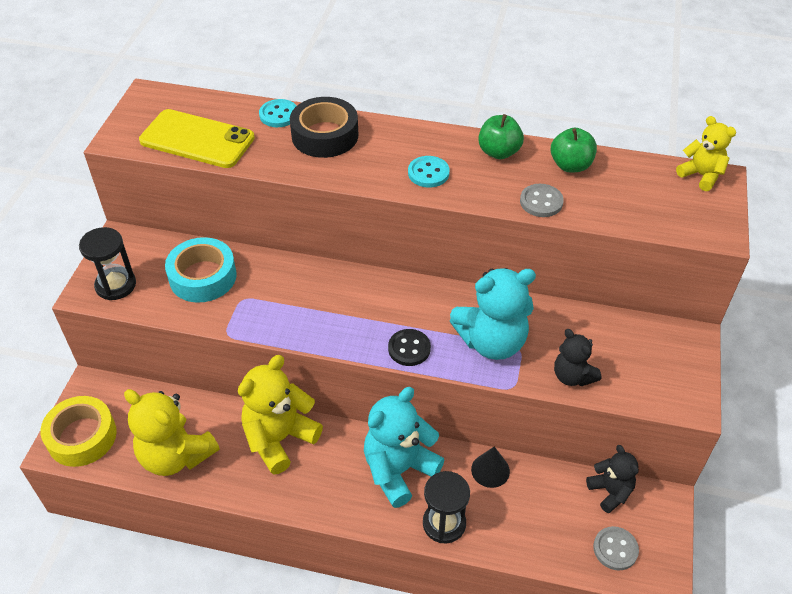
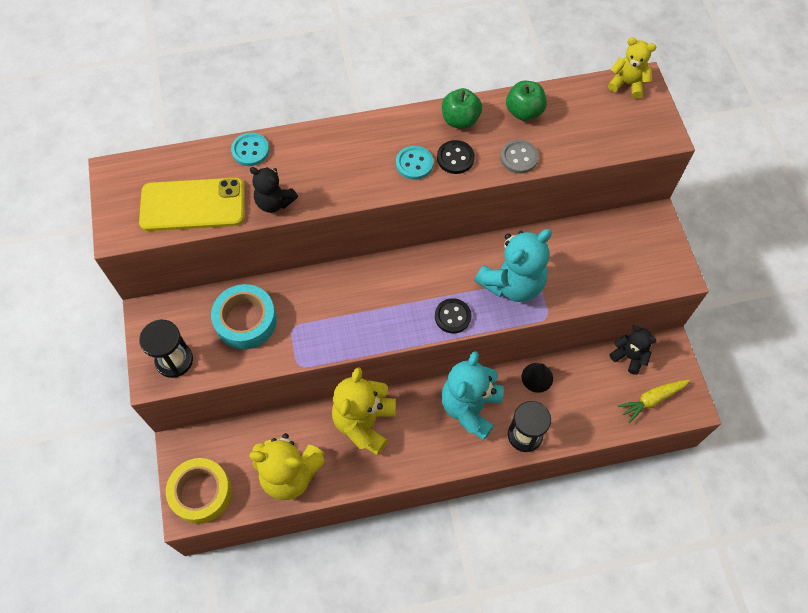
camera: 25 degrees left, 15 degrees up
(325, 135) = (304, 157): black tape -> none
(473, 181) = (455, 158): none -> black button
(572, 376) = (586, 288): black teddy bear -> black teddy bear (274, 202)
(615, 549) = (652, 400): grey button -> yellow carrot

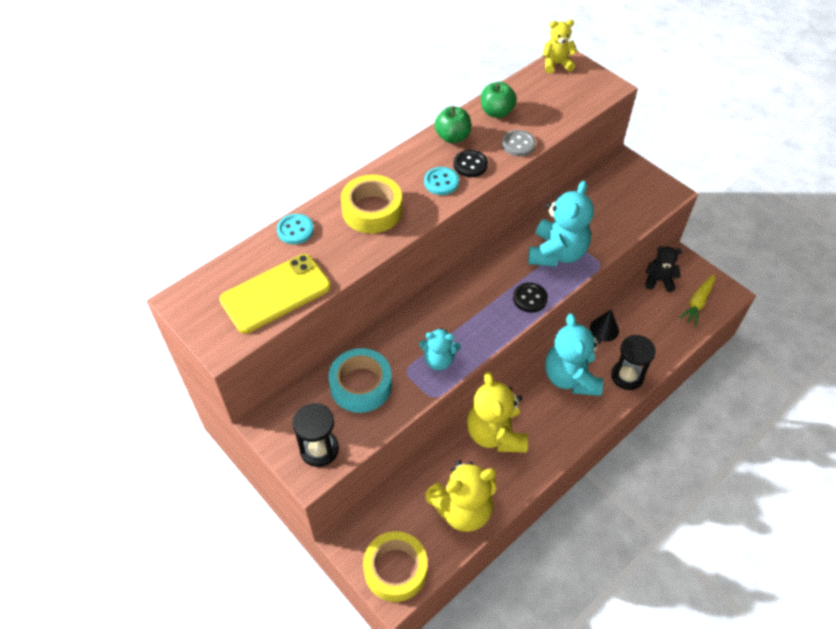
camera: 30 degrees left, 10 degrees down
(274, 202) = (347, 259): black teddy bear -> none
(327, 333) = (439, 360): none -> turquoise teddy bear
(330, 163) = (372, 210): none -> yellow tape

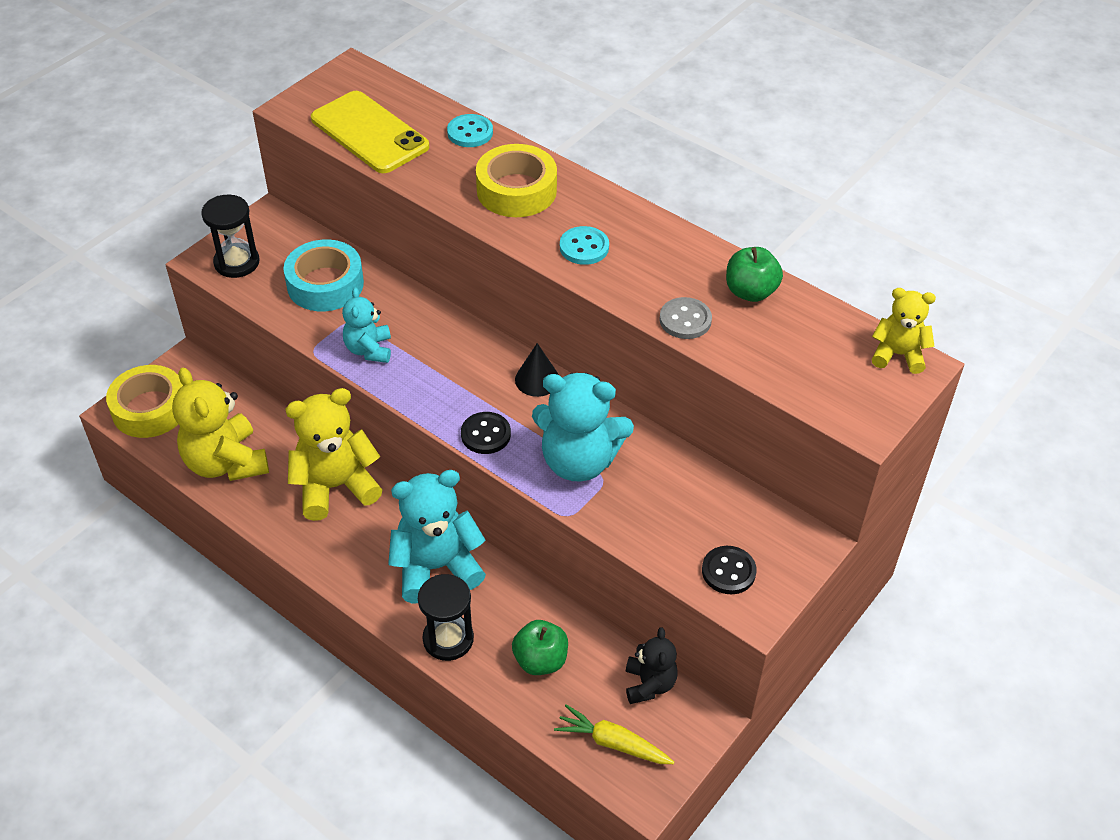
camera: 80 degrees right, 5 degrees down
(452, 137) = (679, 250): green apple -> green apple (540, 660)
(470, 165) = (626, 273): black button -> black button (728, 571)
(556, 64) = (898, 355): yellow teddy bear -> yellow teddy bear turned 60 degrees counterclockwise
(604, 329) = (532, 607): black cone -> black cone (537, 379)

